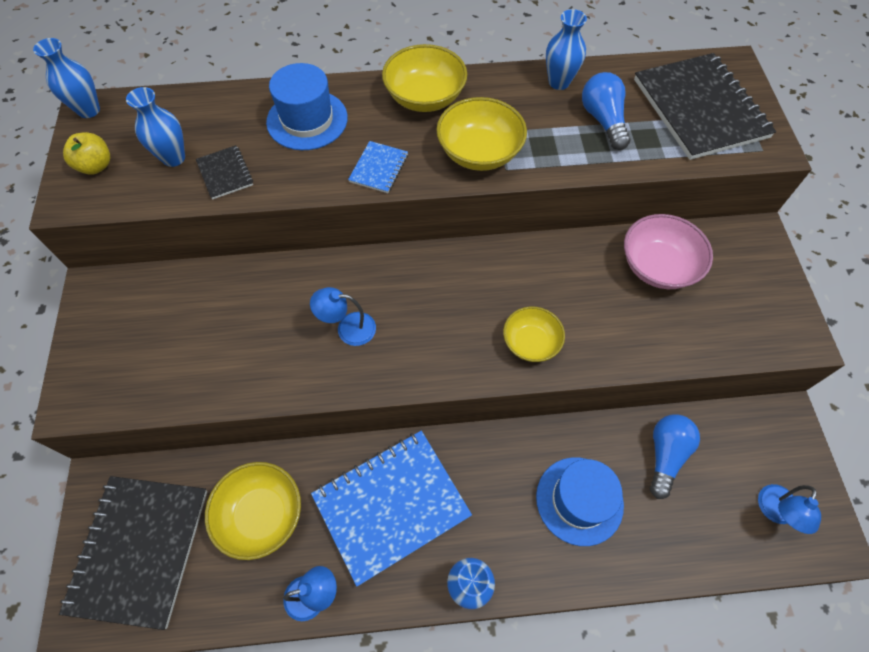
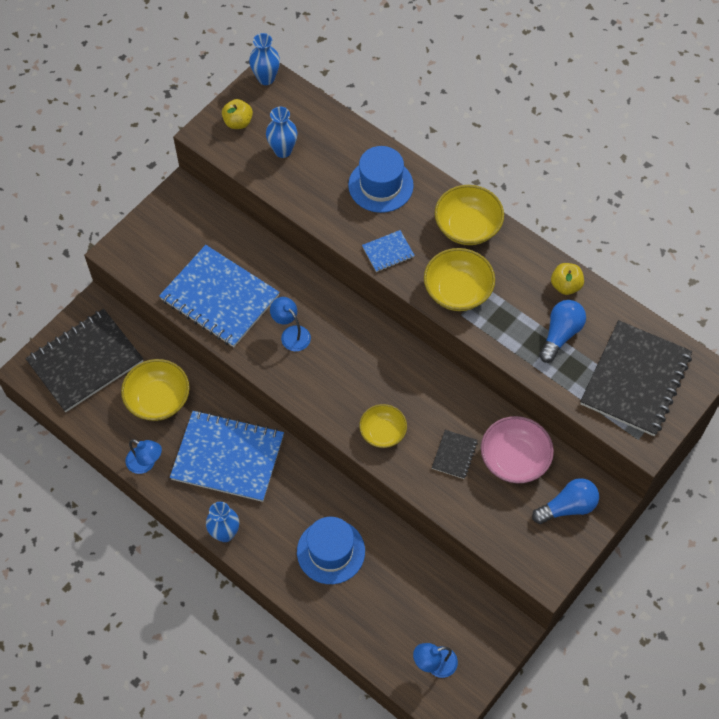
camera: 45 degrees right, 0 degrees up
(225, 173) = (301, 184): black notebook -> black notebook (454, 455)
(238, 355) = (219, 298): none -> blue notebook
(559, 82) = (565, 286): blue vase -> yellow apple
(665, 455) = (409, 577): blue light bulb -> blue light bulb (567, 507)

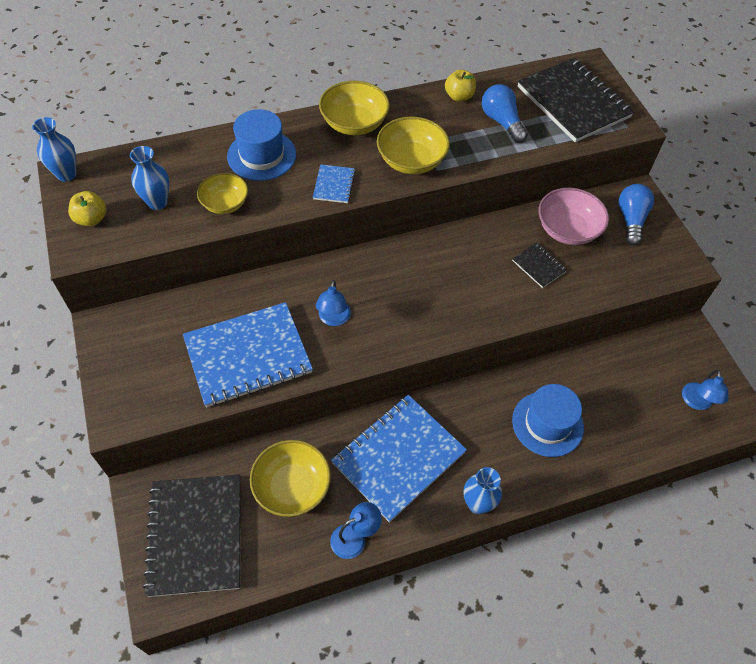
camera: 60 degrees left, 5 degrees down
(291, 334) = (333, 319): blue lamp -> blue lamp turned 75 degrees counterclockwise
(382, 432) = (484, 304): yellow bowl -> yellow bowl (225, 203)

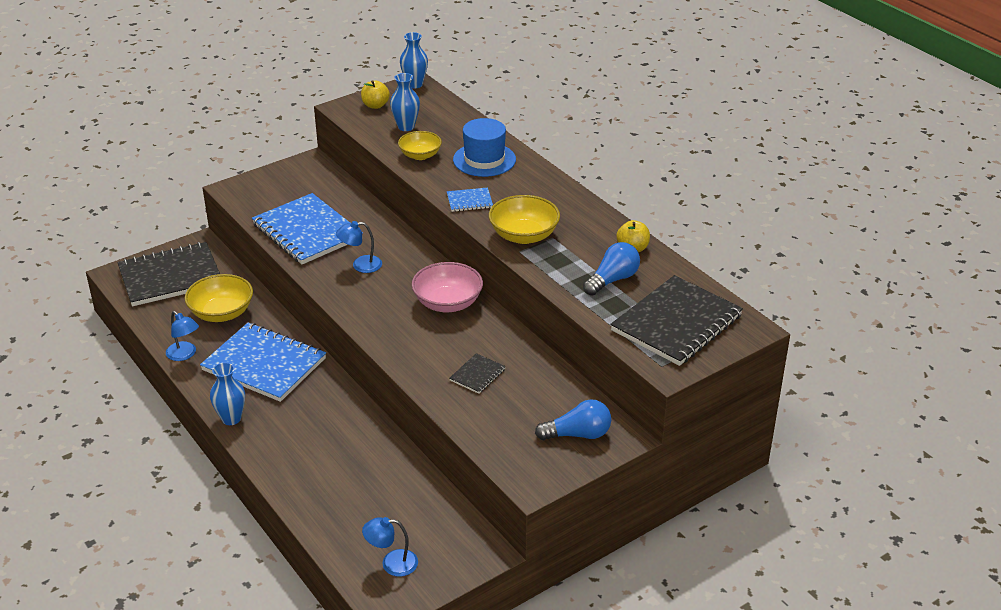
camera: 75 degrees right, 20 degrees down
(354, 123) = (553, 197): yellow bowl -> none
(547, 424) = (328, 452): blue hat -> none
(567, 230) = (537, 389): pink bowl -> pink bowl (447, 303)

